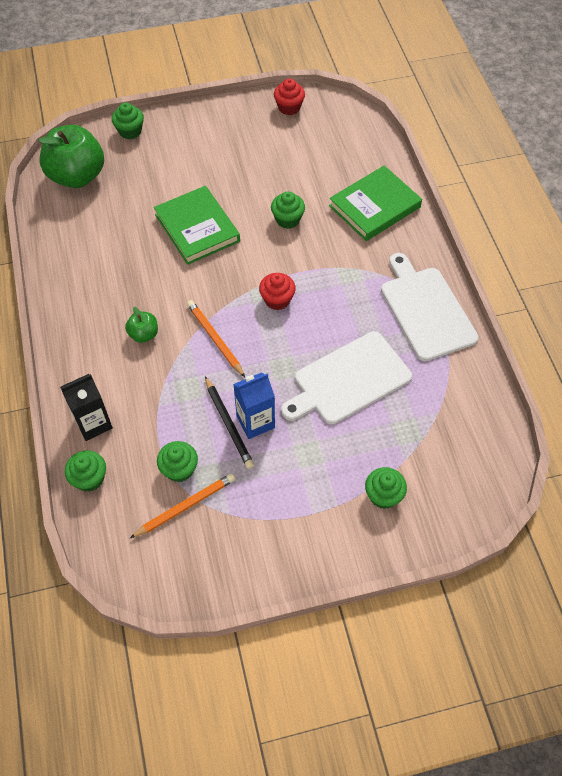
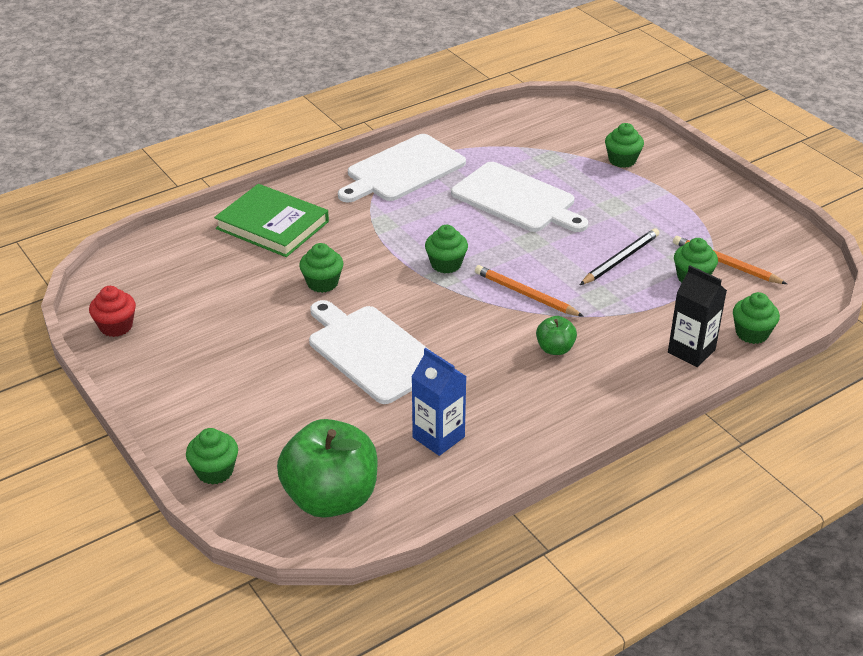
camera: 110 degrees left, 20 degrees down
(197, 228) = (372, 351): green book -> white cutting board
(215, 339) = (526, 294): orange pencil -> orange pencil turned 90 degrees clockwise
(255, 422) = (605, 244): blue carton -> blue carton (438, 437)
(277, 300) = (446, 264): red cupcake -> green cupcake

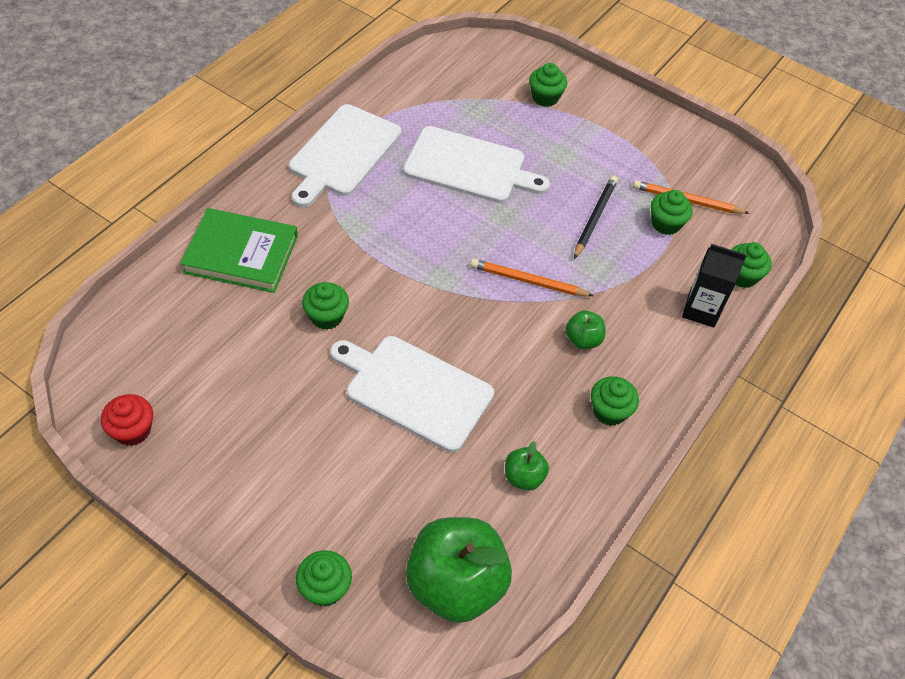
camera: 25 degrees left, 15 degrees up
(438, 437) = (523, 477): blue carton -> green apple
(446, 264) = (437, 262): green cupcake -> green cupcake (609, 411)

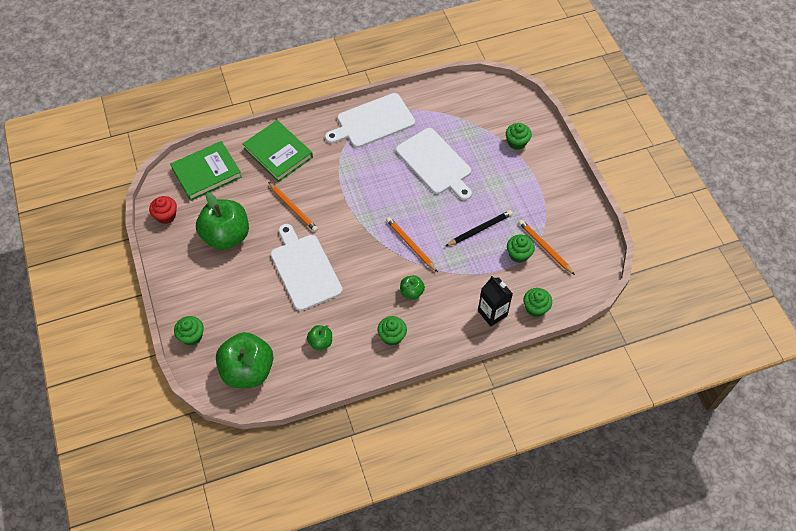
camera: 40 degrees right, 5 degrees up
(150, 334) = (207, 173): none -> green book
(257, 408) = (226, 236): none -> green apple
(326, 316) = (293, 208): green cupcake -> orange pencil

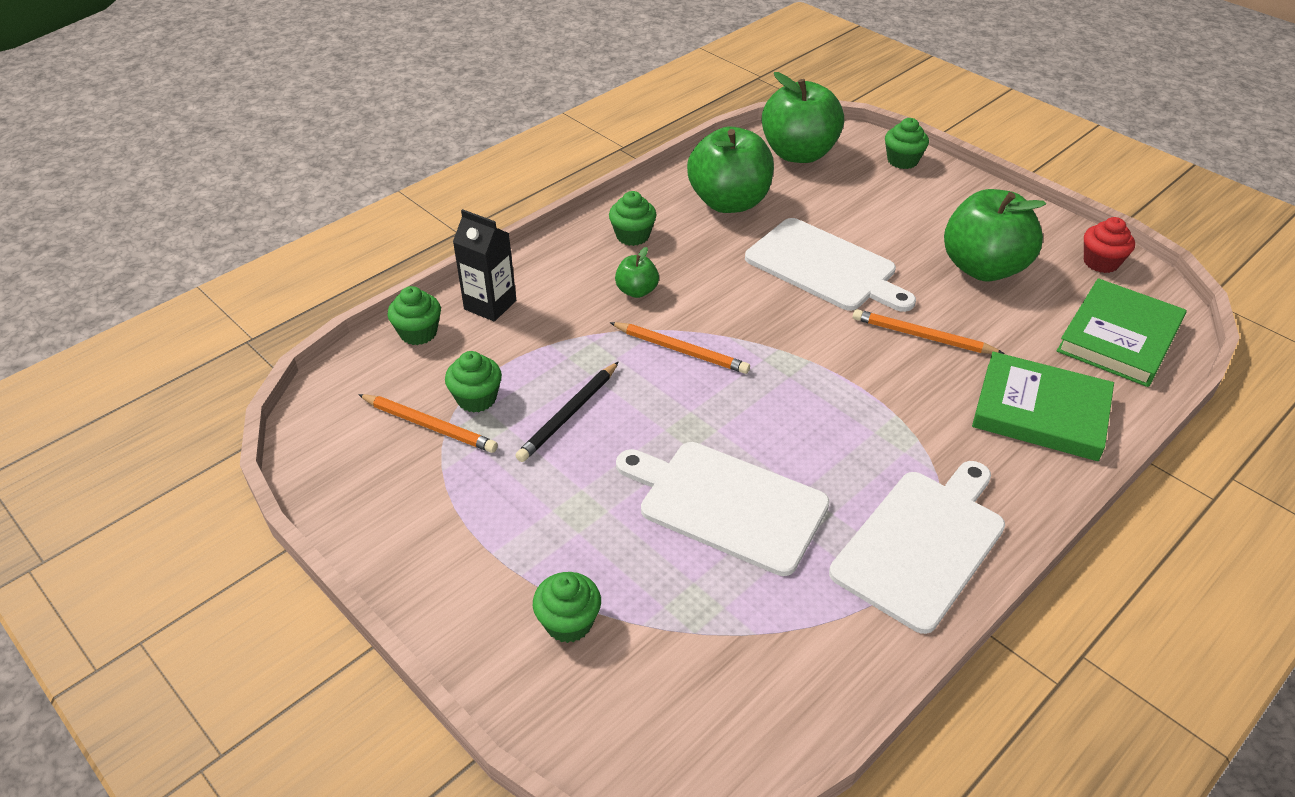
camera: 155 degrees right, 15 degrees down
(320, 342) = (729, 202): green apple -> green apple, size x2.16

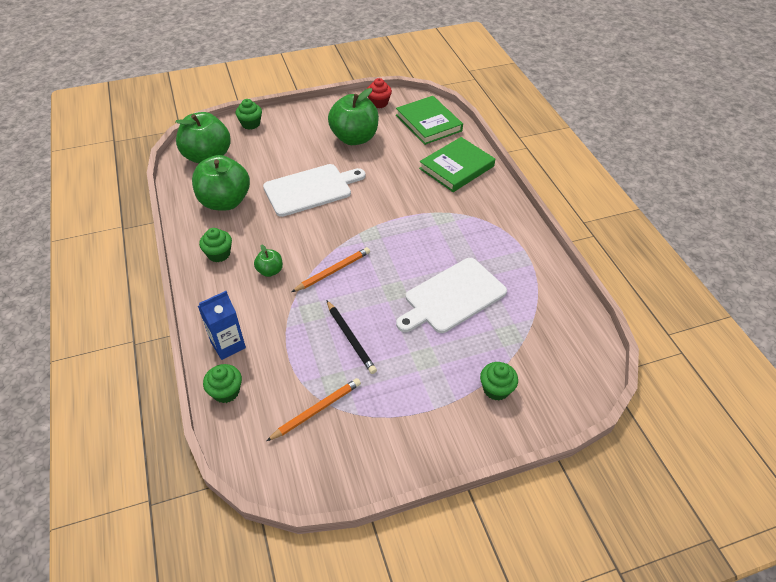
camera: 65 degrees left, 5 degrees up
(476, 398) = (309, 378): green cupcake -> none
(490, 305) = (228, 345): black carton -> blue carton
(922, 336) = (386, 180): orange pencil -> none
(922, 544) = (510, 240): white cutting board -> none

